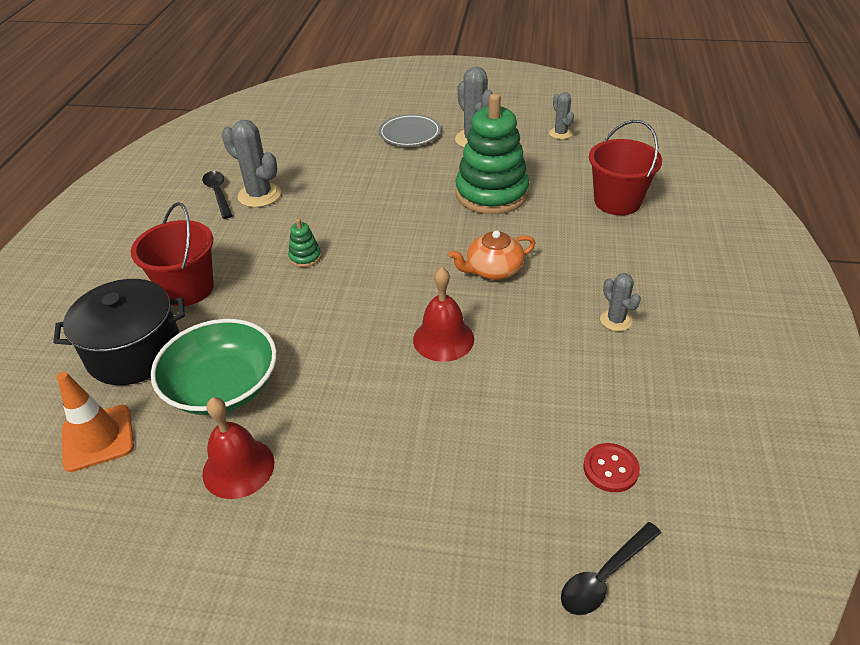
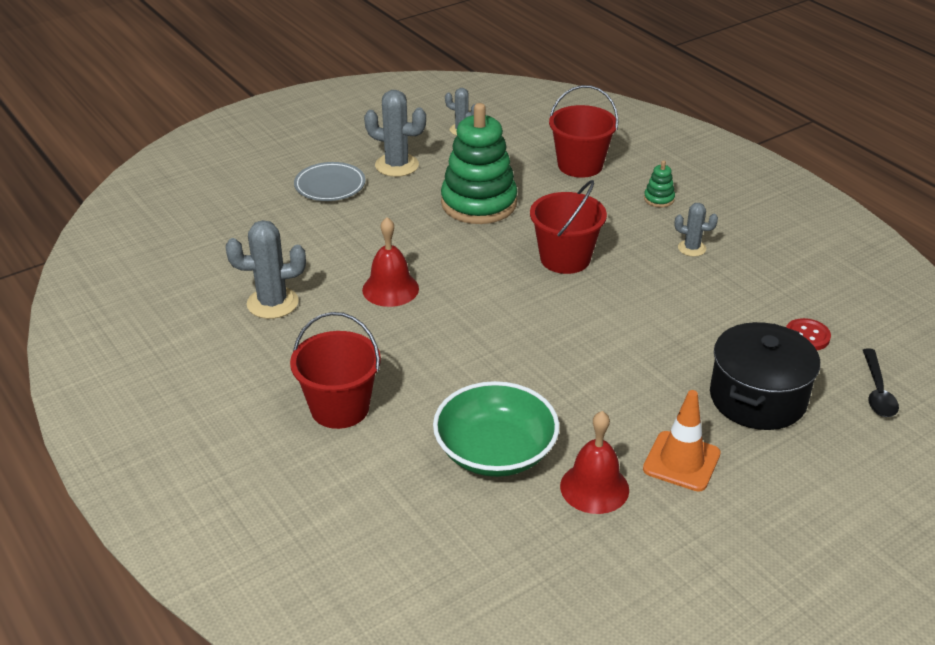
camera: 45 degrees left, 5 degrees down
(98, 438) = (457, 545): orange traffic cone -> orange traffic cone (681, 461)
(134, 352) = (378, 477): black pot -> black pot (757, 398)
(218, 194) = (227, 322): black spoon -> none
(305, 257) = (403, 328): green stacking toy -> green stacking toy (659, 199)
(443, 339) = (602, 324): red bell -> red bell (390, 289)
(493, 270) = (565, 259): orange teapot -> red bucket

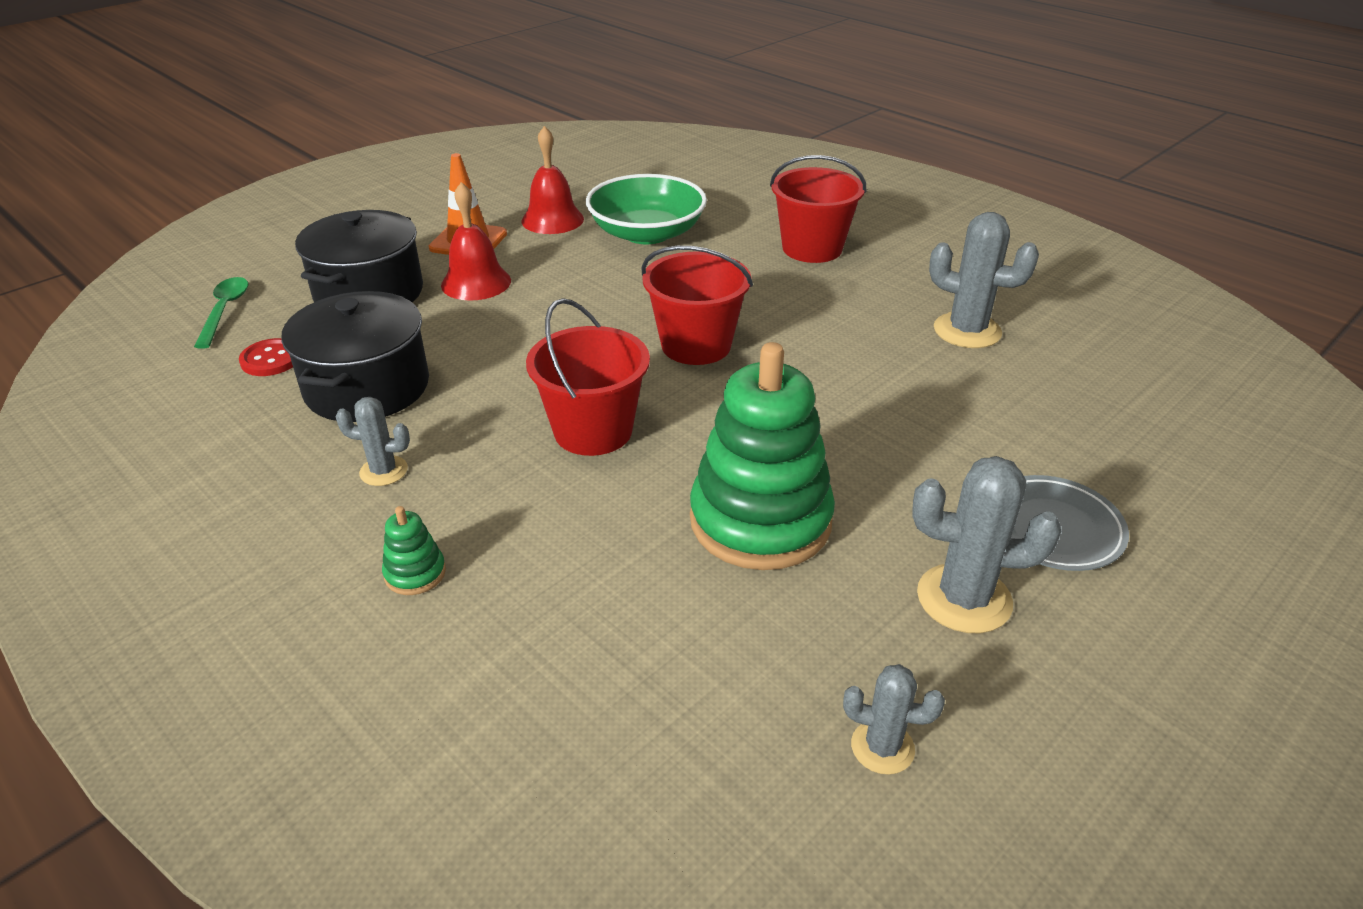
camera: 170 degrees right, 0 degrees up
(272, 303) = (967, 331): grey cactus -> grey cactus turned 45 degrees clockwise
(390, 289) = (830, 362): red bell -> red bell (476, 282)
(580, 165) = (573, 652): red bucket -> red bucket (696, 345)
(723, 305) = (367, 387): none -> black pot
(877, 391) = (225, 311): black spoon -> green spoon

